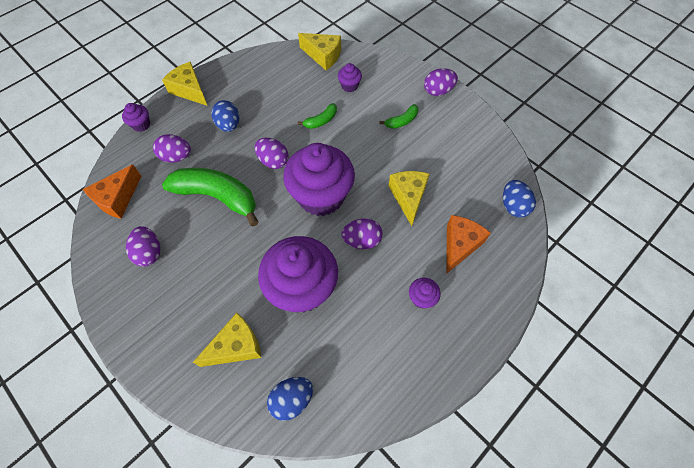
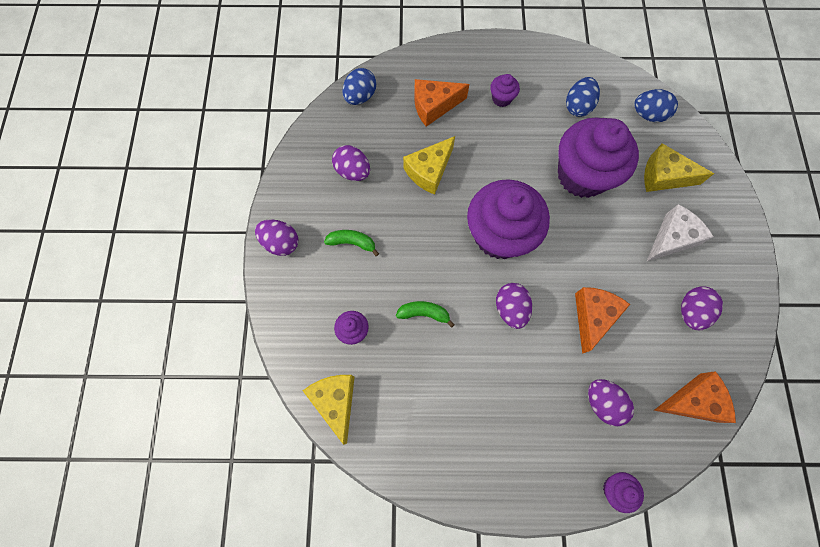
camera: 135 degrees left, 10 degrees up
(189, 90) = (526, 495): yellow cheese -> none
(196, 296) = (671, 238): none -> white cheese
(217, 197) = (592, 316): green banana -> orange cheese
(229, 125) = (520, 396): blue egg -> blue egg (578, 106)
(362, 240) = (503, 170): purple egg -> purple egg (353, 171)

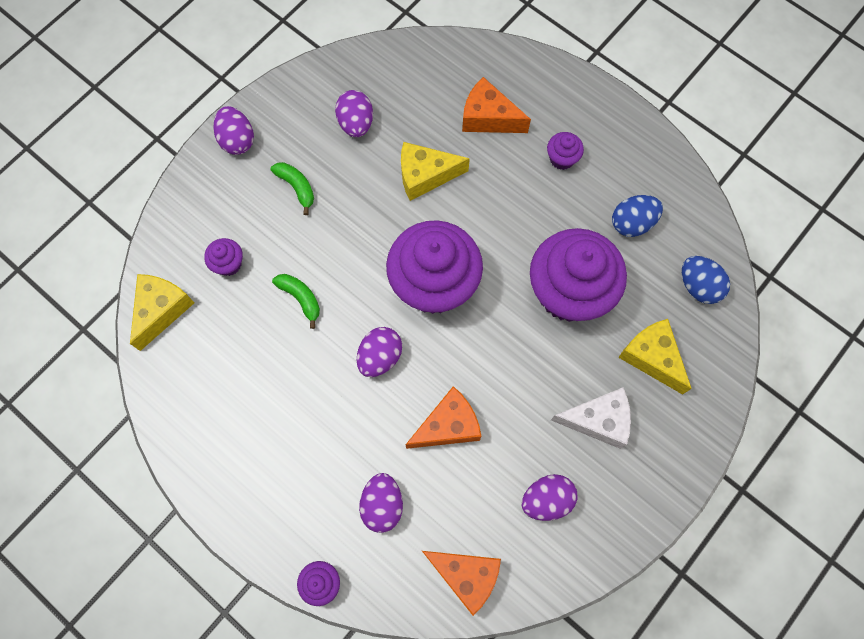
camera: 40 degrees right, 0 degrees up
(360, 96) = (427, 58): blue egg -> none

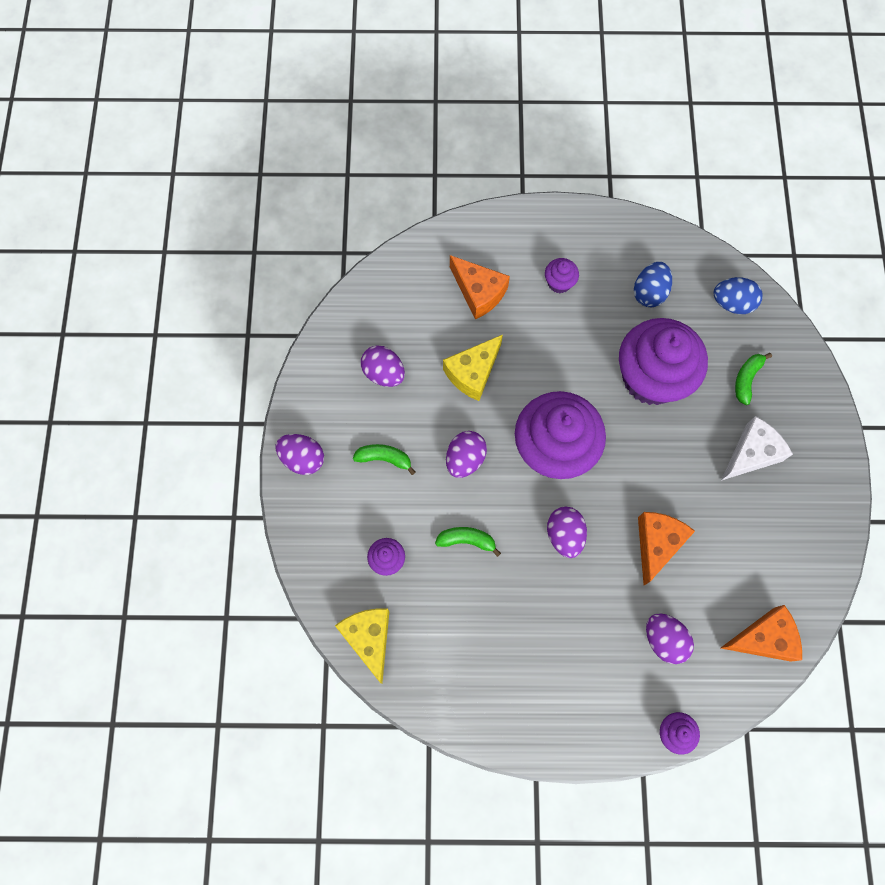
camera: 40 degrees left, 0 degrees up
(488, 117) = (479, 292): orange cheese -> orange cheese turned 120 degrees counterclockwise
(546, 499) = (768, 538): purple egg -> purple egg (465, 459)
(651, 357) = (746, 379): yellow cheese -> green banana

